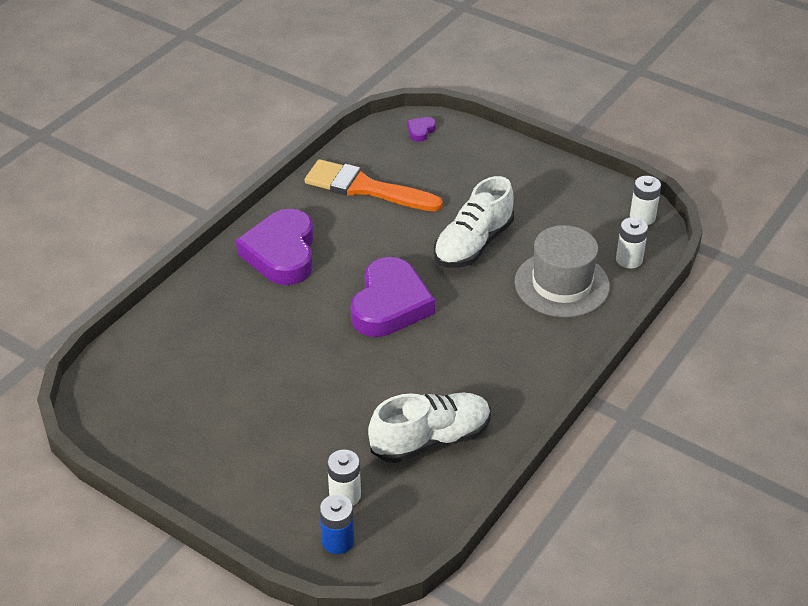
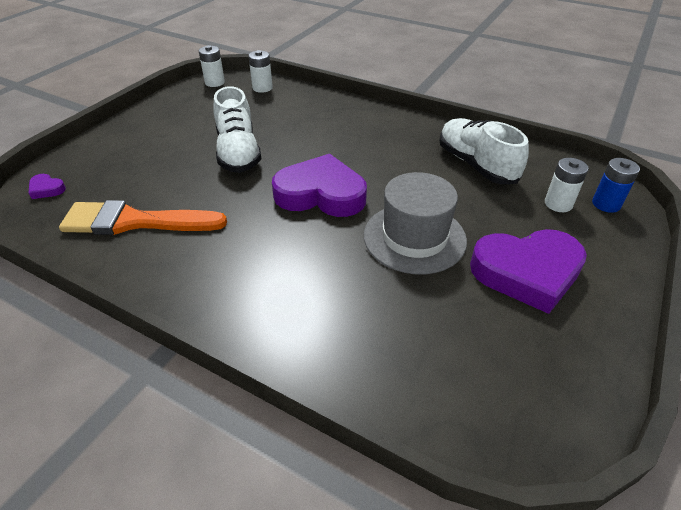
camera: 95 degrees left, 0 degrees up
(281, 253) = (240, 278): purple heart -> purple heart (527, 272)
(365, 188) = (135, 221): orange brush -> orange brush turned 75 degrees clockwise
(473, 244) = (238, 152): white shoe -> white shoe turned 45 degrees clockwise
(561, 284) = (290, 113): grey hat -> grey hat (414, 238)

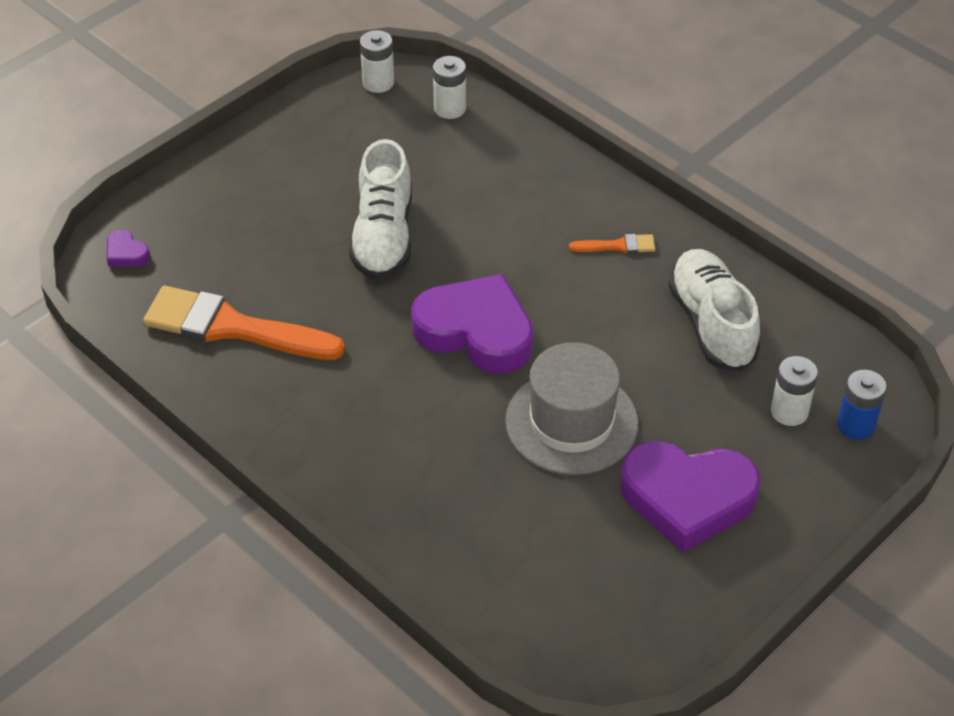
camera: 15 degrees right, 5 degrees up
(394, 135) = (618, 246): none -> orange brush

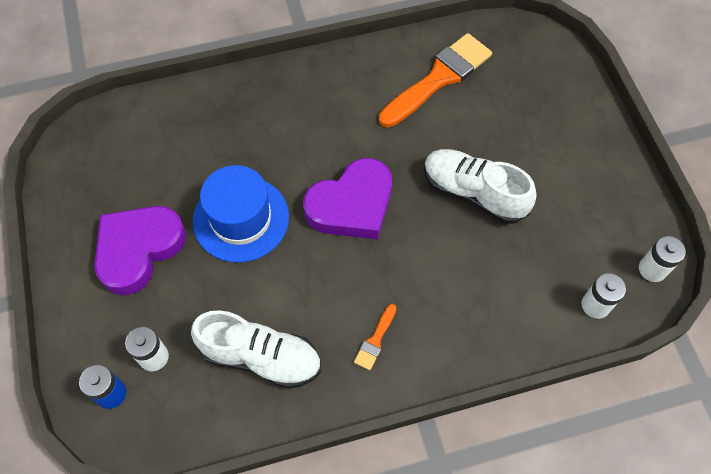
camera: 120 degrees right, 15 degrees up
(126, 253) = (538, 50): purple heart -> none
(571, 422) = (241, 219): grey hat -> blue hat

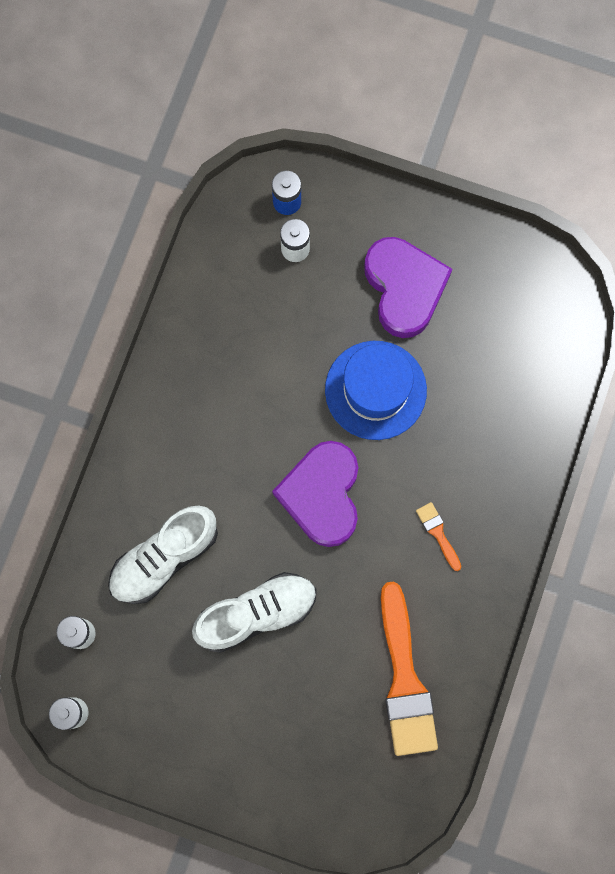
camera: 125 degrees right, 15 degrees up
(261, 357) = (235, 329): white shoe -> white shoe (164, 557)
(375, 340) = (184, 428): orange brush -> orange brush (438, 533)

